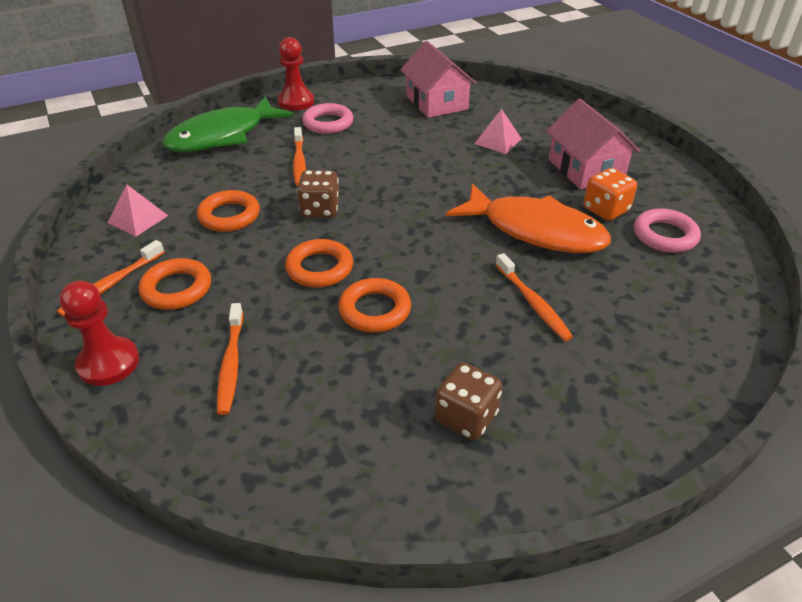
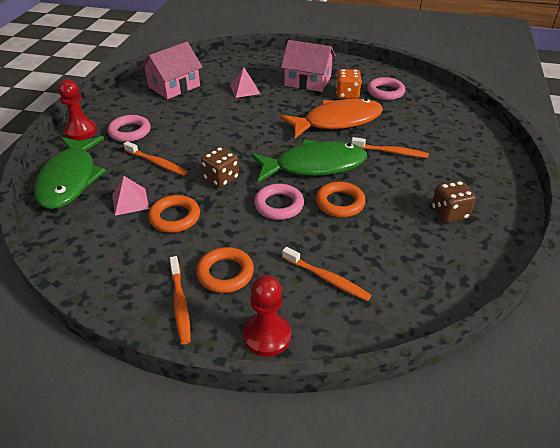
camera: 50 degrees left, 0 degrees up
(138, 219) = (116, 261): pink pyramid -> pink pyramid (130, 201)
(320, 268) = (279, 205): orange ring -> pink ring
(422, 257) = (314, 166): none -> green fish
(436, 102) = (174, 86): pink house -> pink house turned 60 degrees counterclockwise

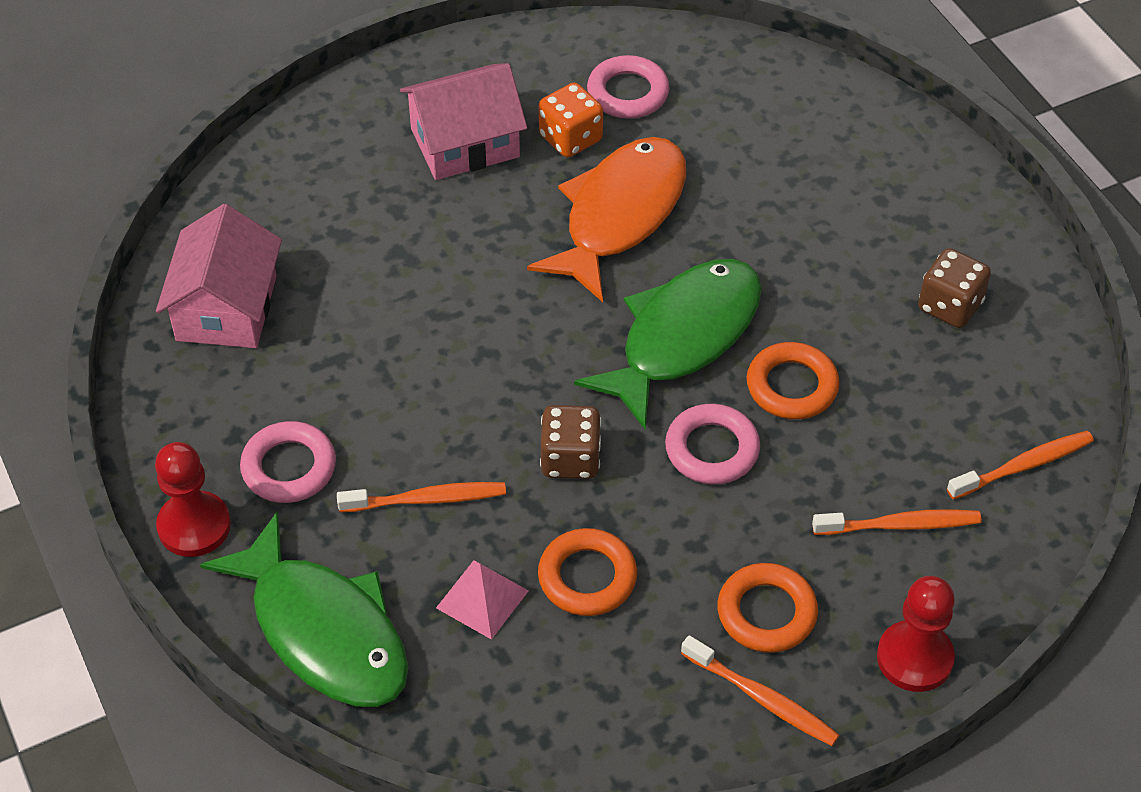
camera: 40 degrees left, 10 degrees up
(244, 89) = (374, 234): pink pyramid -> none
(391, 152) = (767, 234): orange toothbrush -> orange toothbrush (1023, 466)

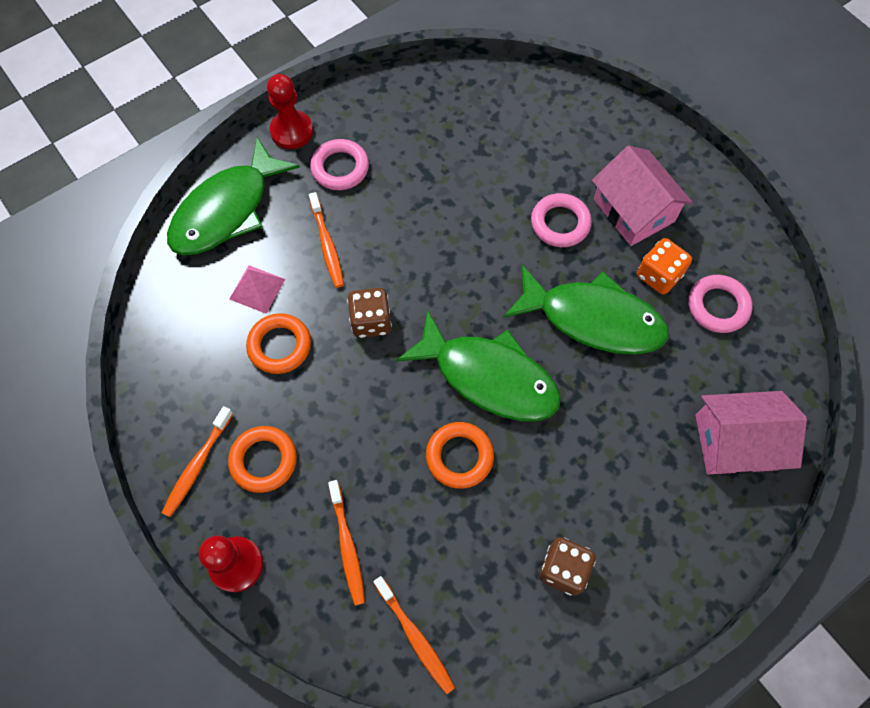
camera: 80 degrees right, 15 degrees up
(226, 308) = (455, 109): pink house -> pink house (736, 442)
(619, 215) = (593, 319): orange fish -> green fish
(712, 449) = (393, 409): pink ring -> pink ring (560, 223)

